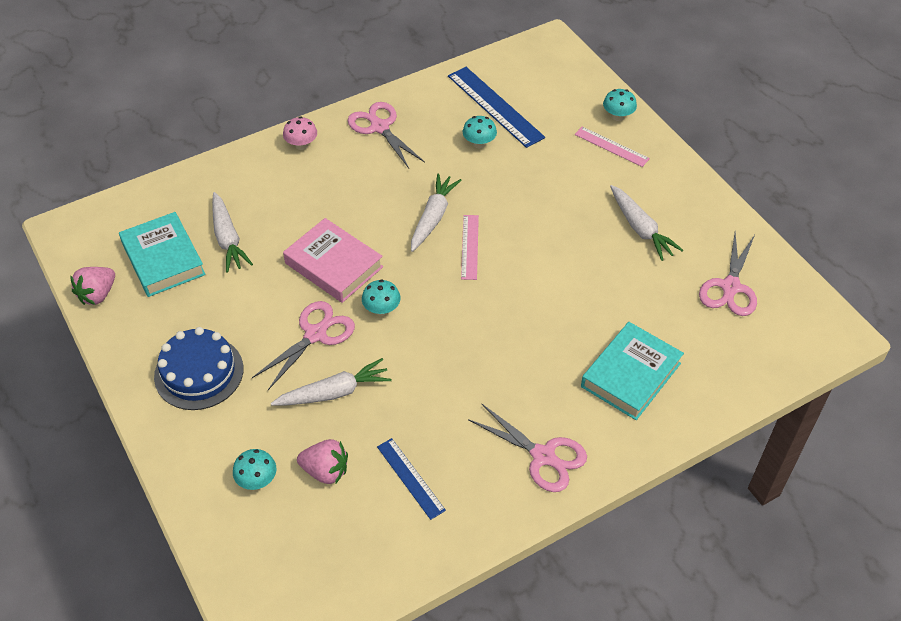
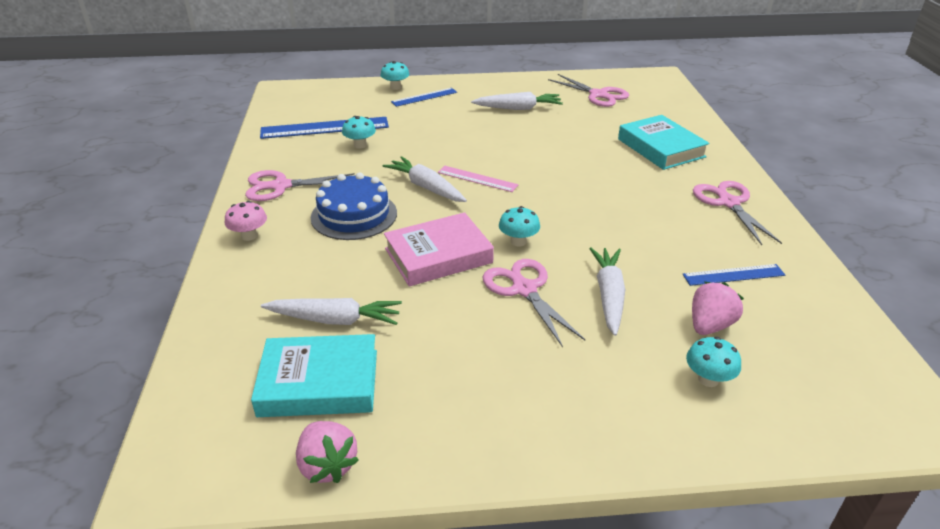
camera: 65 degrees left, 15 degrees down
(199, 372) = (528, 392): blue cake -> blue cake (354, 215)
(543, 456) = (728, 203): pink scissors -> pink scissors turned 75 degrees counterclockwise
(611, 146) = (424, 97): pink ruler -> blue ruler

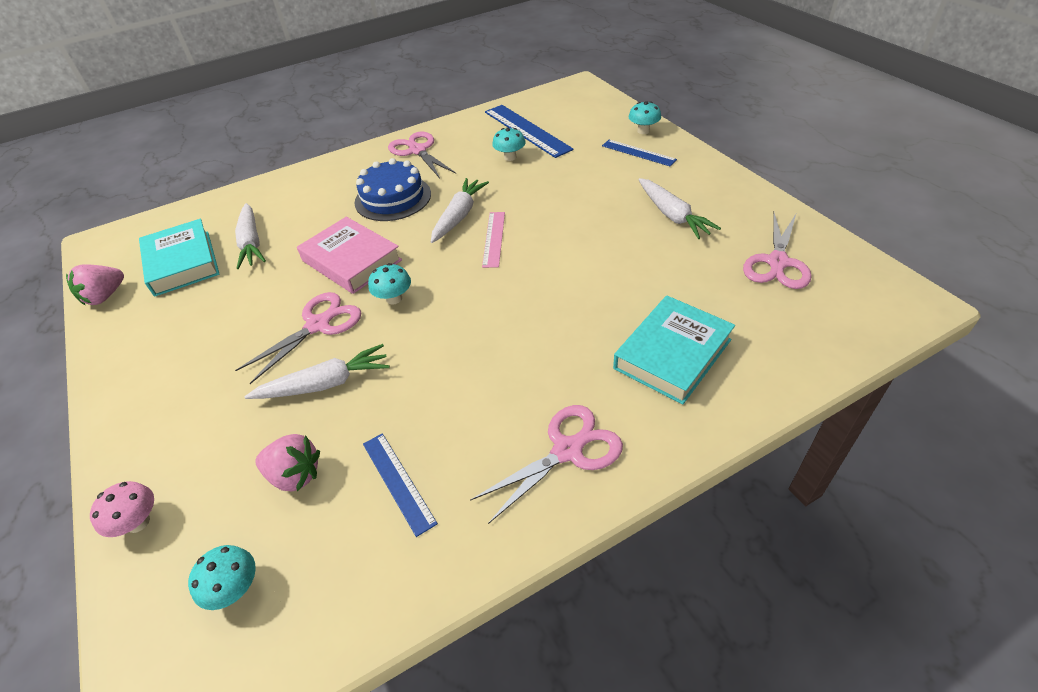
camera: 70 degrees right, 10 degrees up
(249, 236) = (342, 167): pink mushroom -> pink mushroom (138, 522)
(708, 379) = (209, 488): turquoise mushroom -> turquoise mushroom (235, 589)

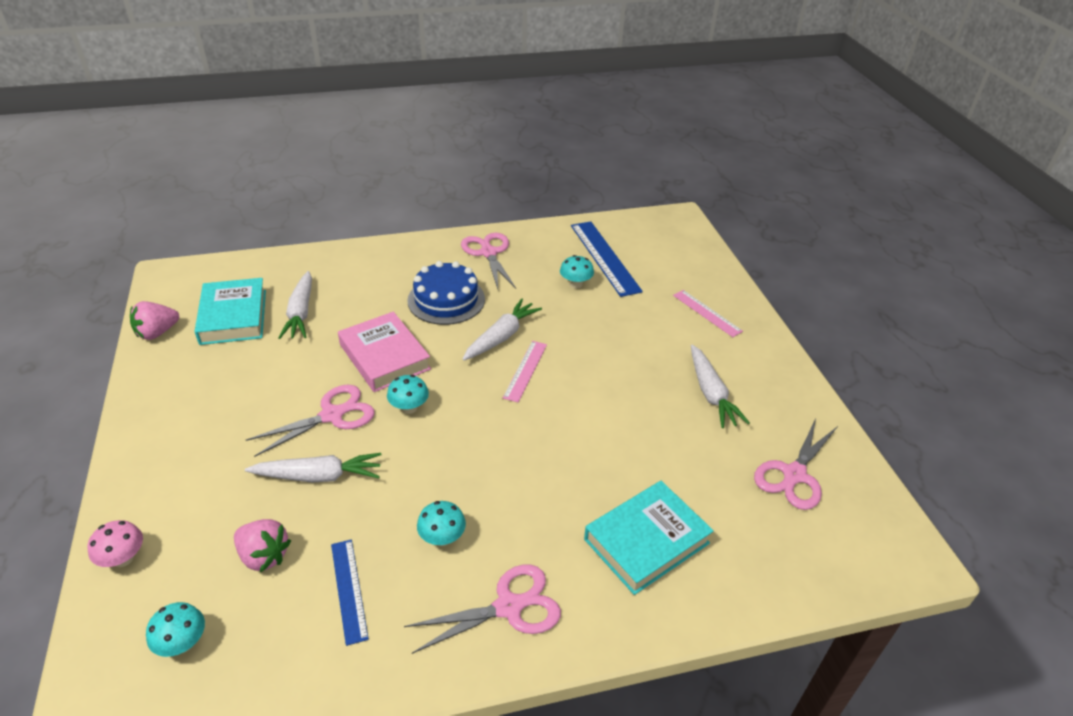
camera: 10 degrees right, 5 degrees down
(638, 153) = (706, 313): blue ruler -> pink ruler
(643, 131) = (722, 289): turquoise mushroom -> turquoise mushroom (442, 538)

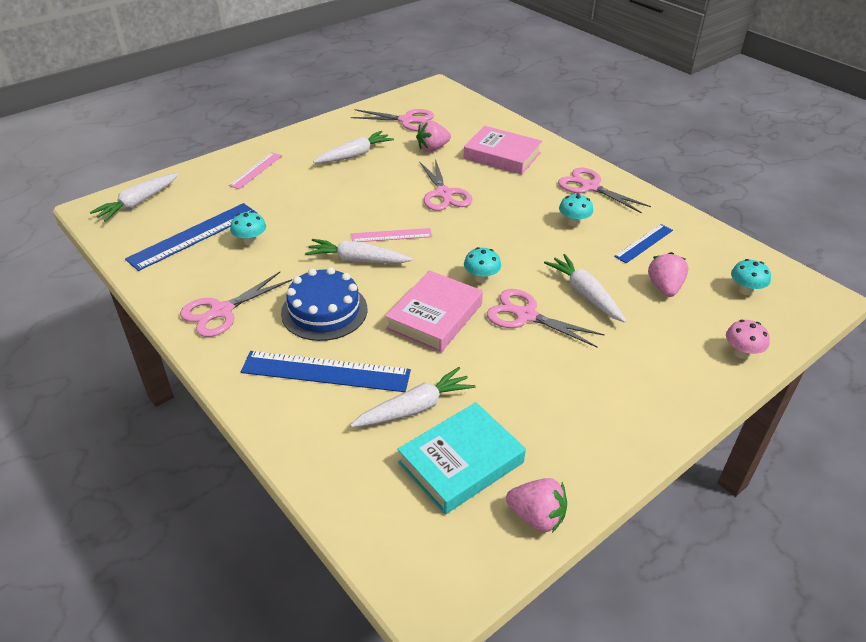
camera: 115 degrees left, 0 degrees up
(377, 283) = (325, 372): none -> blue ruler
(580, 440) = (444, 194): none -> pink scissors
(646, 541) = (502, 155): turquoise book -> pink book
(676, 238) = (138, 203): none -> white carrot
(699, 472) = (432, 148): none -> pink strawberry

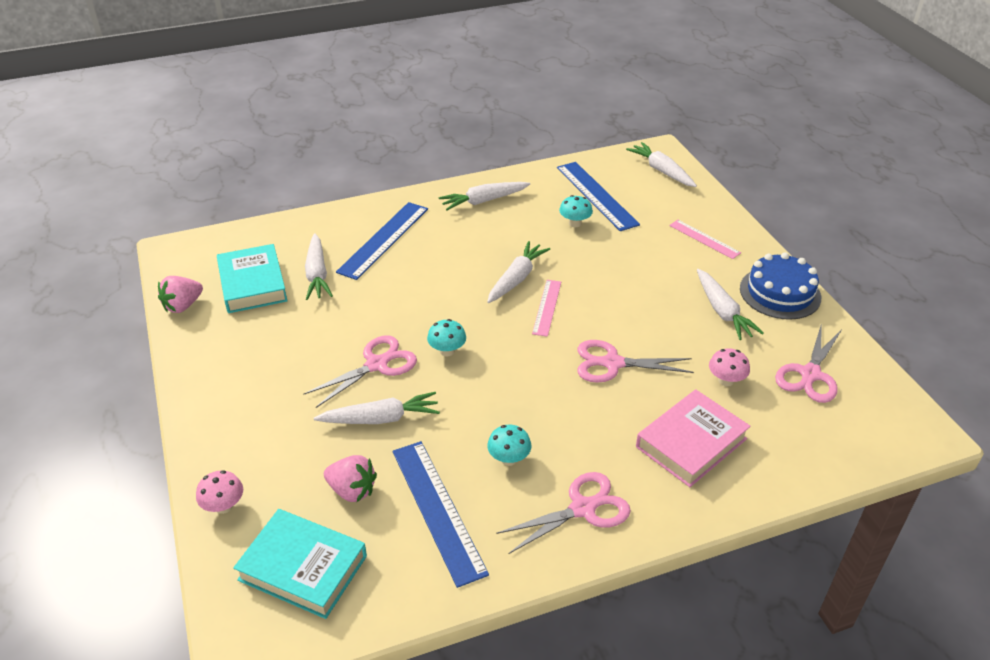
camera: 110 degrees right, 0 degrees up
(222, 311) = (483, 201): pink scissors -> white carrot
(324, 311) = (454, 249): blue cake -> blue cake (780, 293)
(432, 148) = (726, 380): pink strawberry -> pink mushroom
(434, 316) = (411, 307): pink book -> none
(644, 243) = (437, 510): blue ruler -> blue ruler, size x1.70
(745, 290) = (303, 568): turquoise mushroom -> turquoise book

